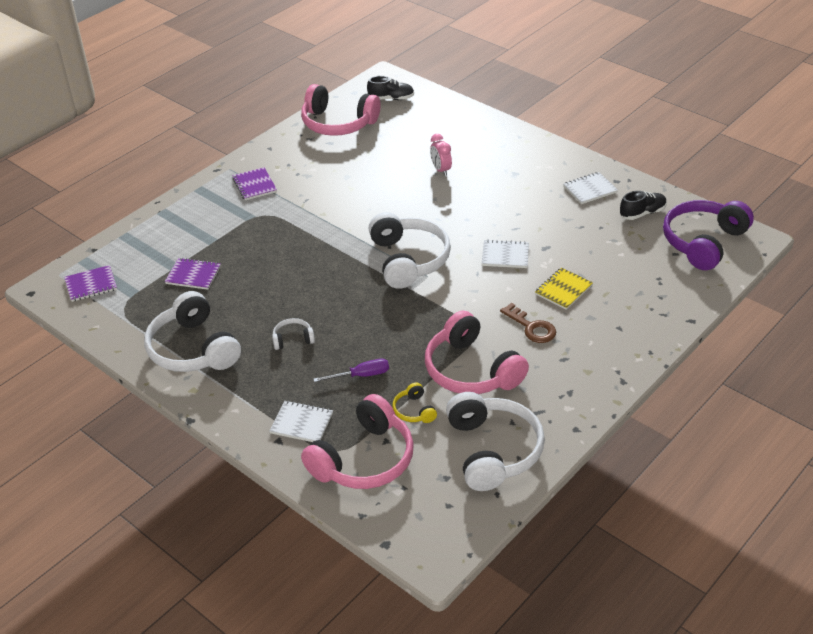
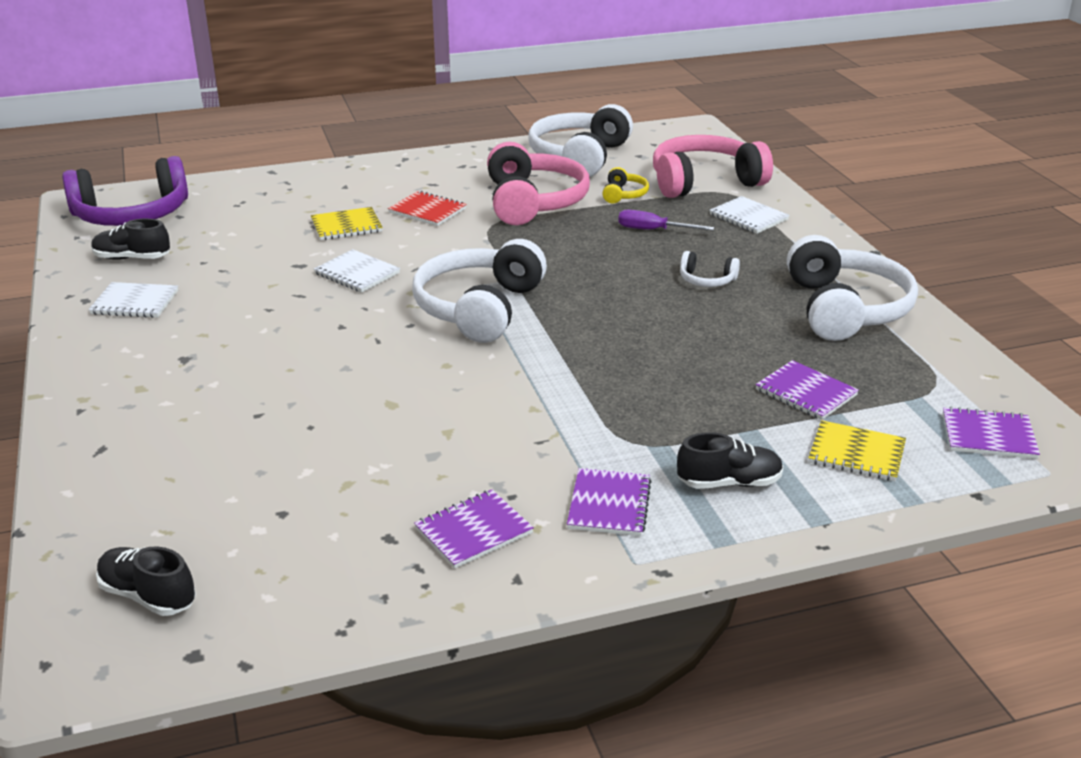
camera: 150 degrees left, 10 degrees down
(155, 249) = (856, 453): none -> yellow notebook
(209, 213) = (729, 483): none -> black shoe
(300, 156) = (473, 531): none -> purple notebook
(338, 123) = (323, 580): pink headphones -> none
(441, 170) = (276, 405): pink clock -> none
(532, 327) = (427, 211): brown key -> red notebook

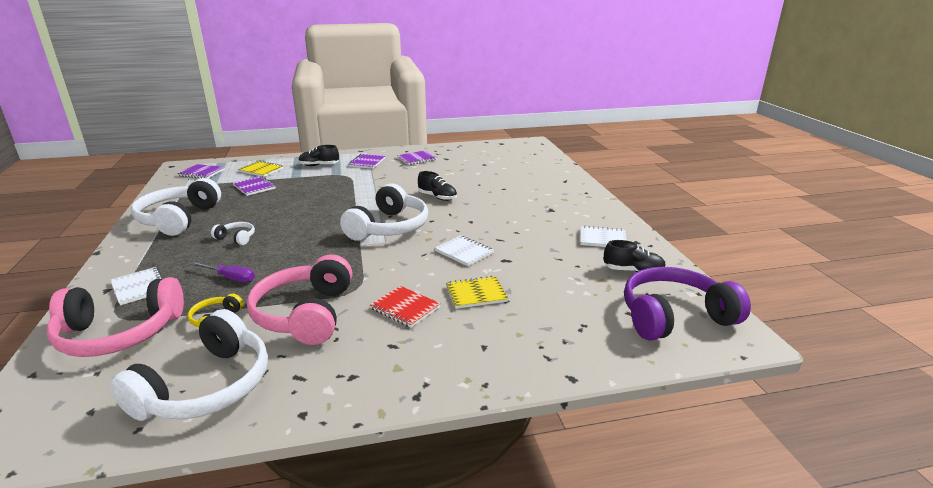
camera: 175 degrees left, 5 degrees down
(148, 596) = (520, 151): black shoe -> black shoe (437, 197)

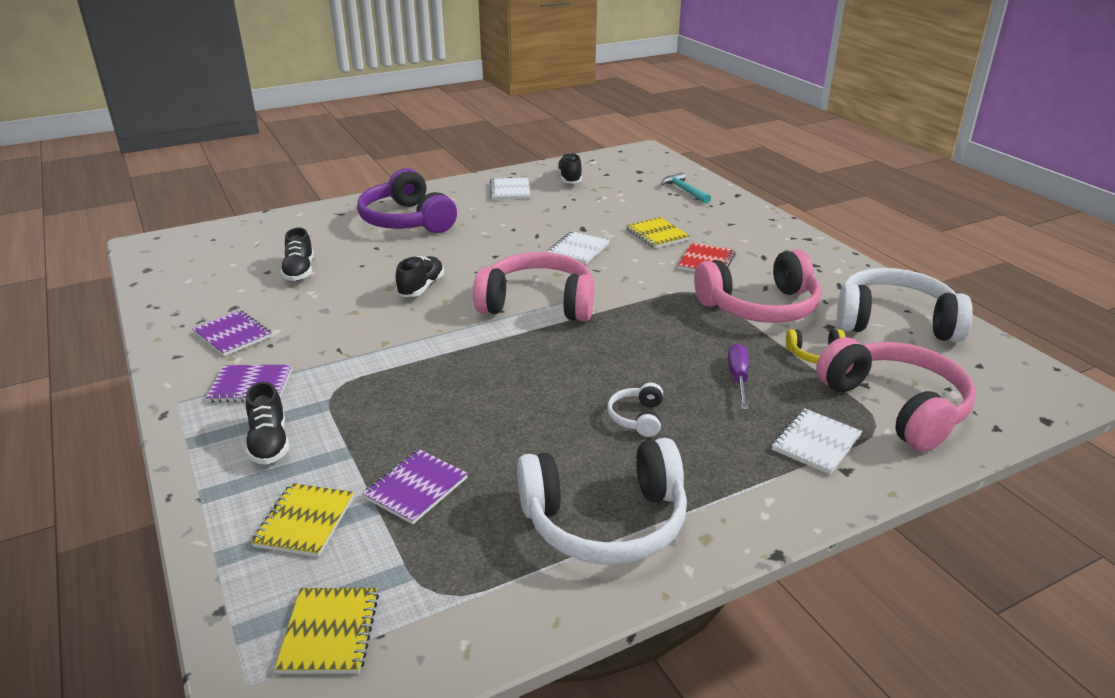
camera: 105 degrees left, 5 degrees up
(201, 173) = (329, 632): purple notebook -> yellow notebook
(388, 227) = (538, 304): white headphones -> pink headphones
(480, 170) = (299, 271): none -> black shoe
(591, 337) = (684, 190): none -> turquoise hammer
(674, 317) = (633, 167): purple headphones -> purple headphones (407, 220)

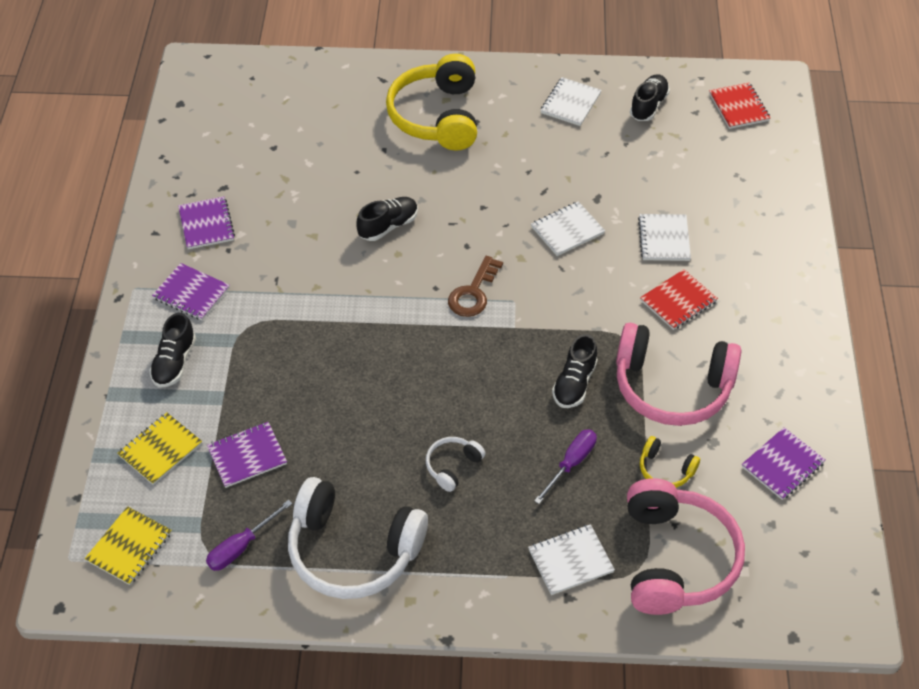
camera: 30 degrees right, 20 degrees up
(299, 271) = (300, 158): black shoe -> black shoe (574, 383)
(407, 220) = (437, 116): purple headphones -> yellow headphones
(475, 571) = (241, 546): none -> purple screwdriver
(538, 304) = (473, 293): pink headphones -> brown key
(633, 165) = (738, 107): none -> red notebook
(657, 234) = (664, 239): yellow notebook -> white notebook
(684, 190) = (756, 176): turquoise hammer -> none
(894, 322) = (782, 465): white headphones -> purple notebook

